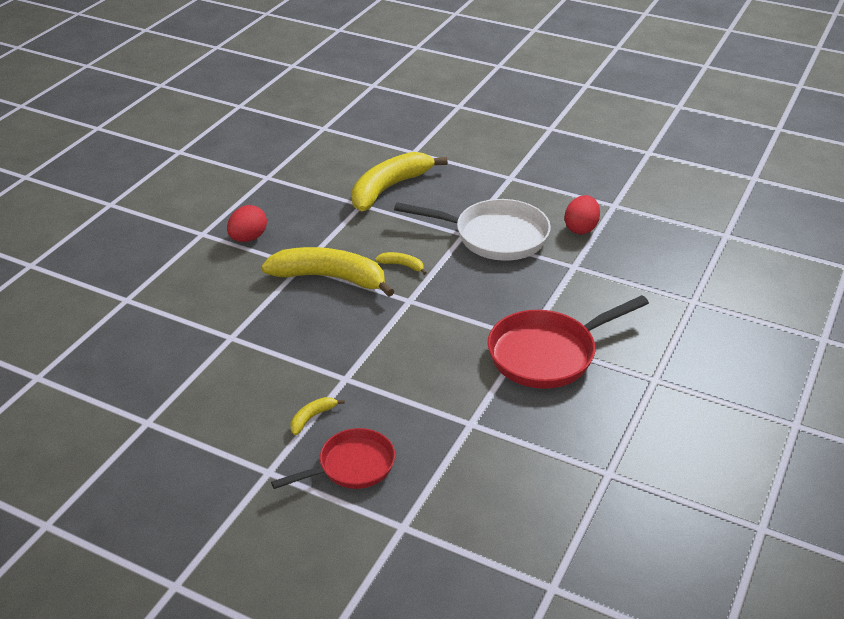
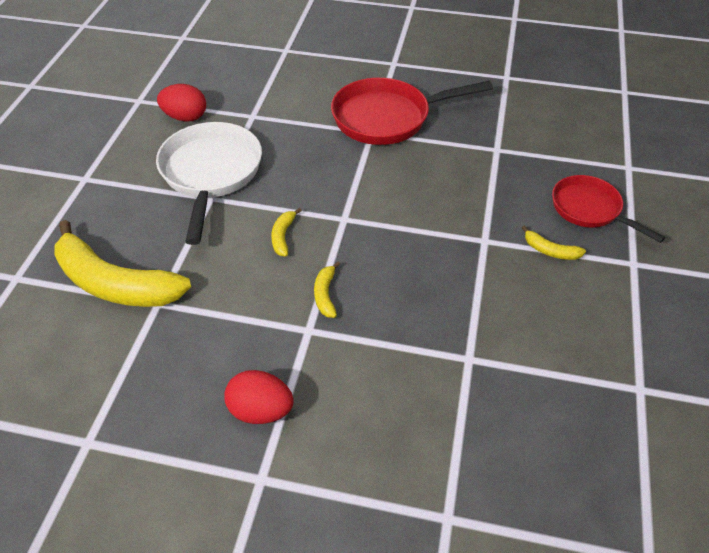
camera: 105 degrees left, 10 degrees up
(330, 278) = (325, 294): yellow banana -> yellow banana, size x0.41
(548, 354) = (388, 118): red pan -> red pan turned 120 degrees clockwise

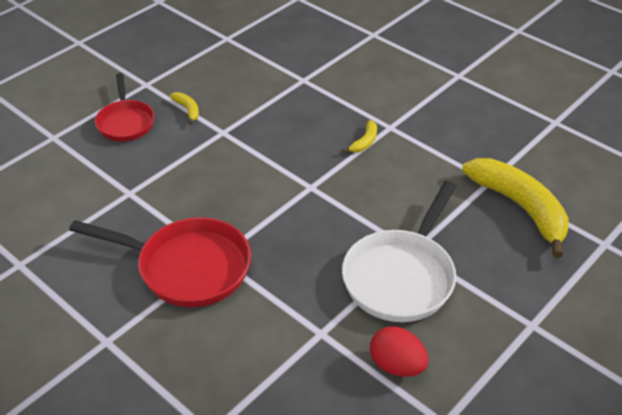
camera: 150 degrees left, 5 degrees down
(261, 410) = (444, 100): red egg -> none
(283, 236) = (369, 192): yellow banana -> none

